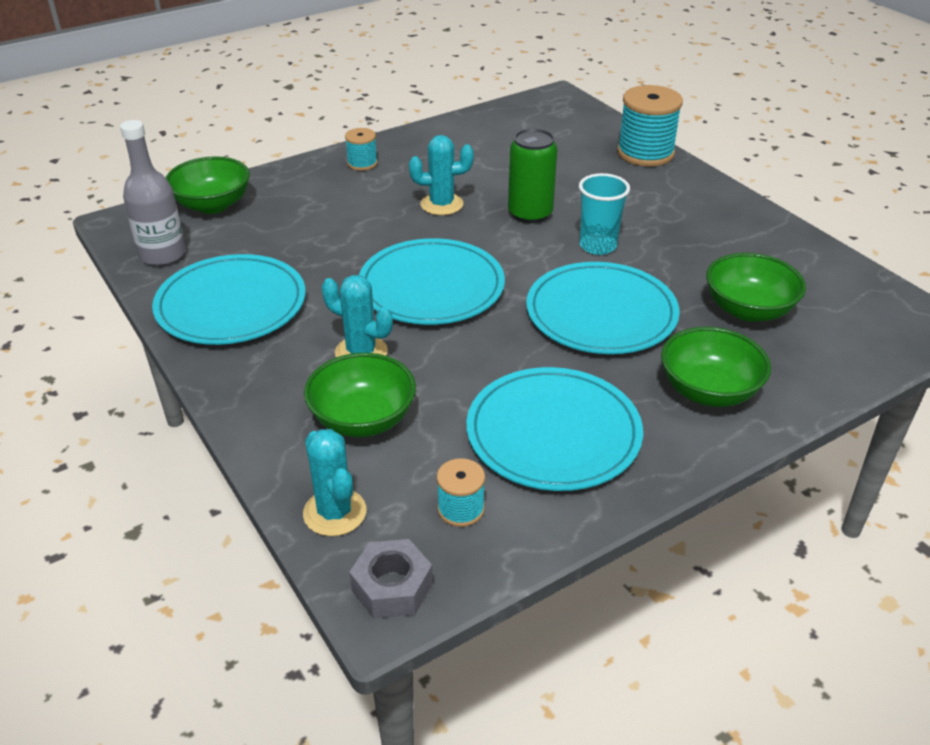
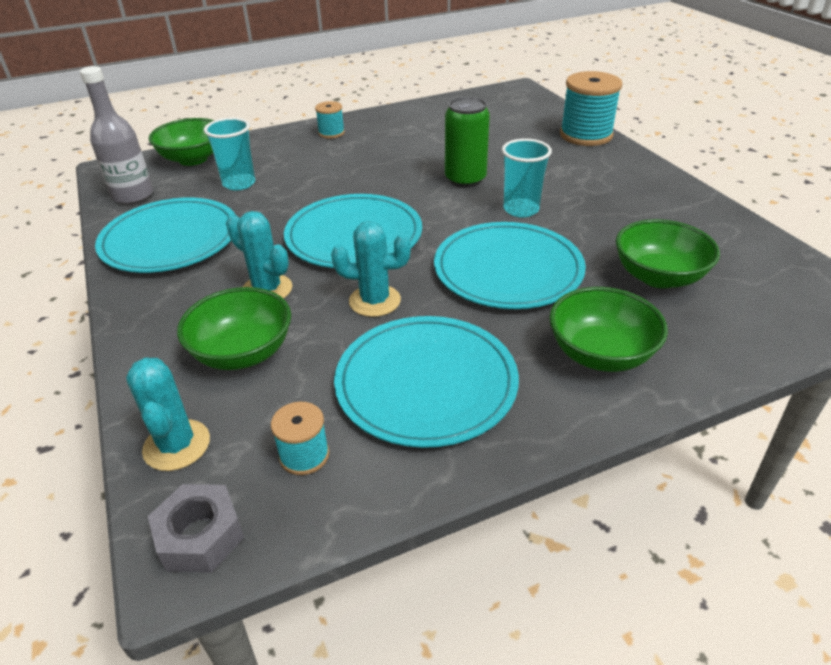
camera: 10 degrees right, 0 degrees up
(280, 233) = (239, 183): none -> turquoise cup
(441, 204) = (388, 168): turquoise cactus -> turquoise cactus (374, 301)

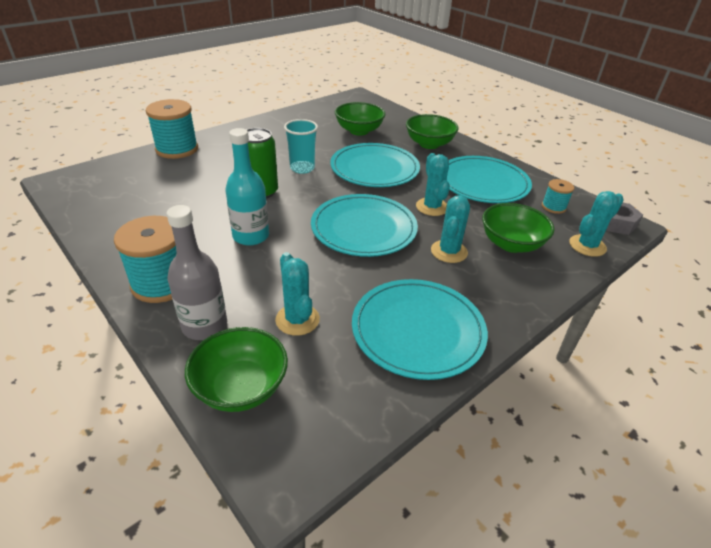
camera: 110 degrees left, 0 degrees up
(133, 195) = (349, 406): grey bottle -> grey bottle (204, 326)
(239, 183) = (297, 320): turquoise cup -> turquoise cactus
(331, 133) = (162, 283): turquoise spool -> turquoise spool, size x1.92
(377, 170) = (251, 236): none -> turquoise bottle

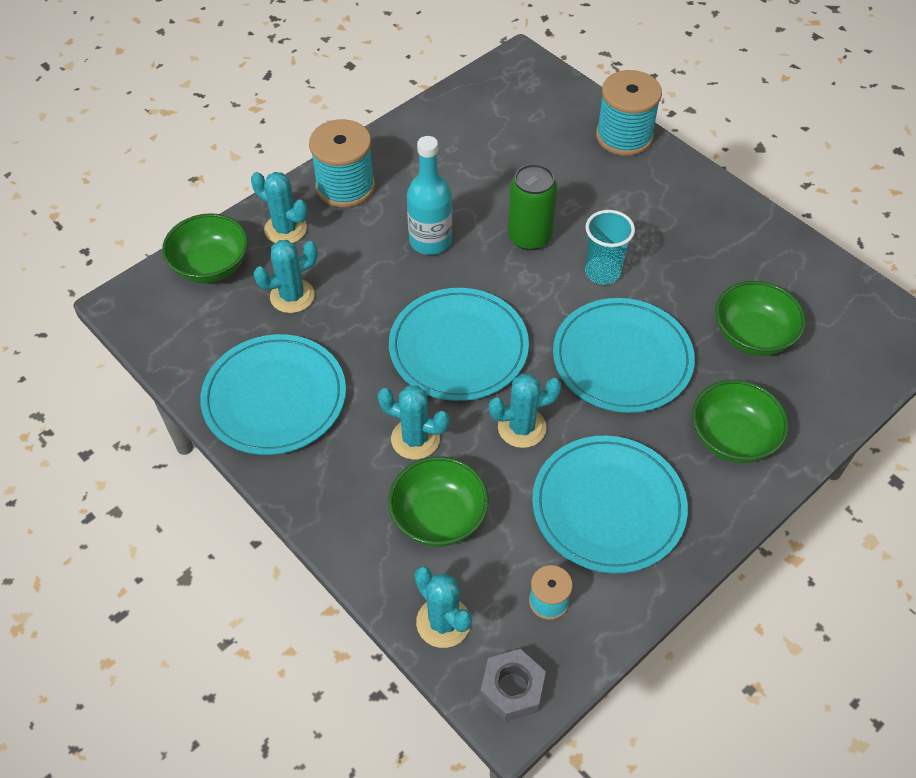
camera: 90 degrees right, 15 degrees up
(204, 326) = (285, 229): grey bottle -> turquoise cactus

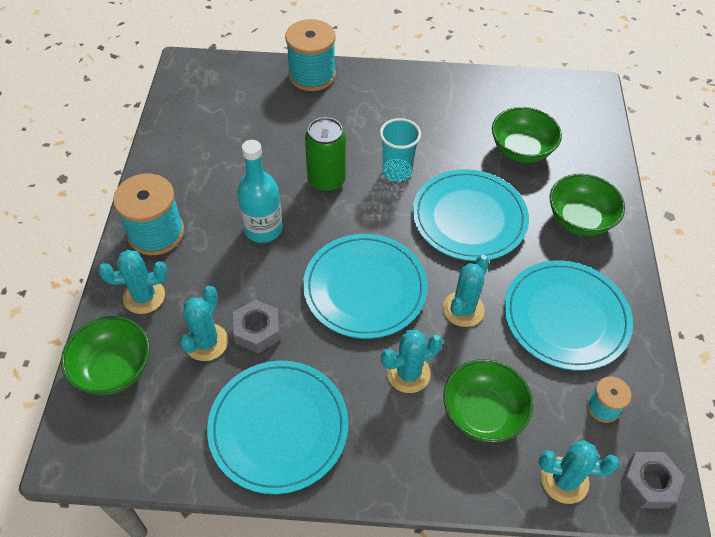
camera: 45 degrees left, 0 degrees up
(337, 316) = (257, 331): none -> grey nut

